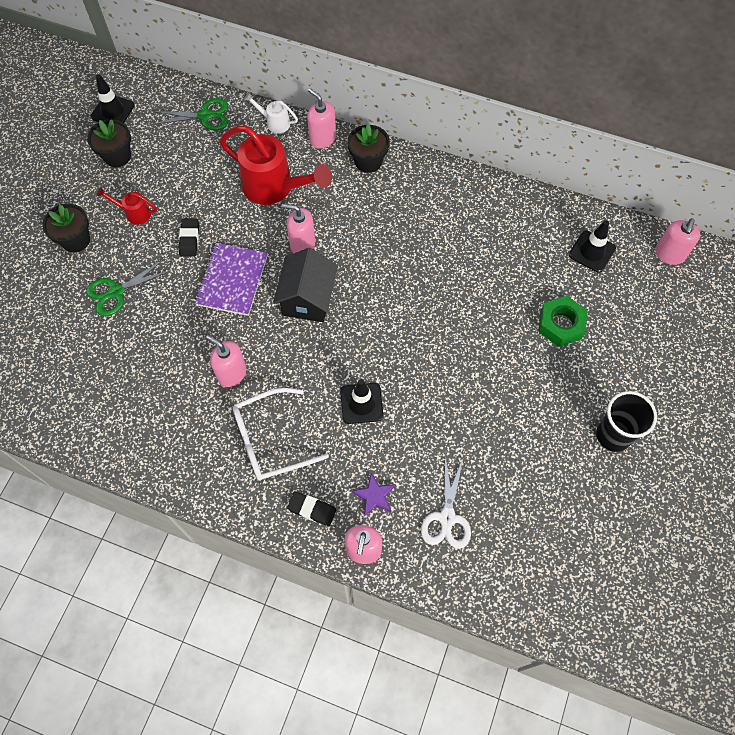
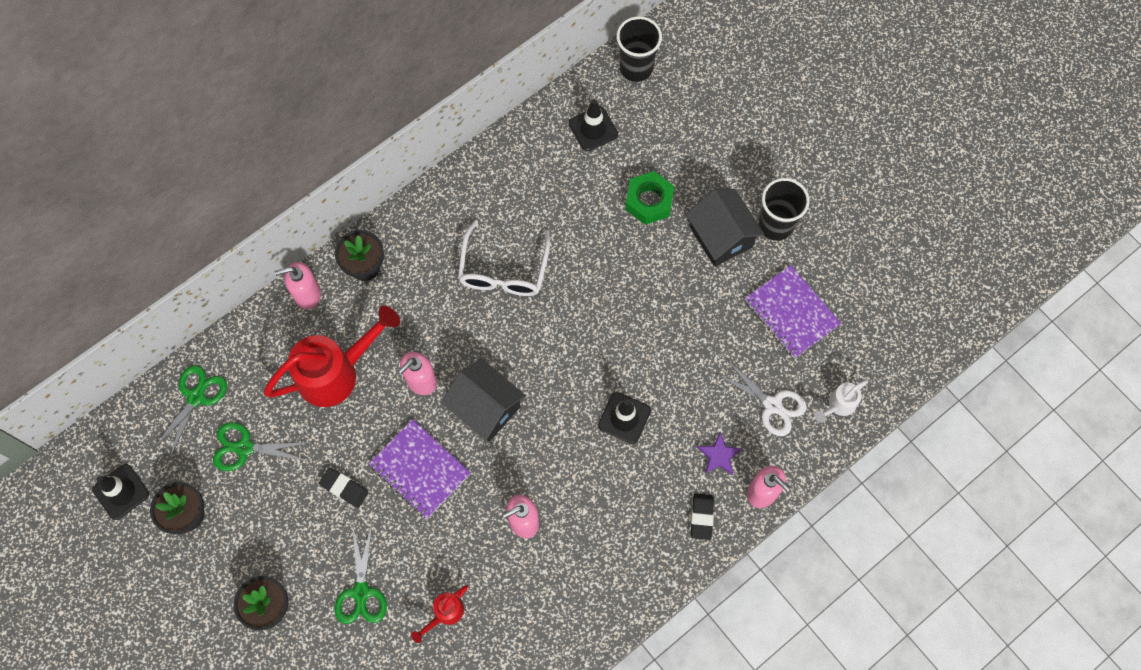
camera: 60 degrees left, 5 degrees up
(134, 213) = (274, 530): red watering can -> red watering can (444, 613)
(184, 163) = (244, 447): none -> green scissors
(270, 440) = (613, 519): white glasses -> white glasses (503, 270)
(274, 122) = (254, 331): white watering can -> white watering can (838, 405)
(312, 510) = (702, 517): black eraser -> black eraser turned 45 degrees counterclockwise
(542, 490) = (791, 313): none -> purple notebook
(570, 396) = (721, 237): none -> black house
(669, 254) = (636, 68): pink soap dispenser -> black cup

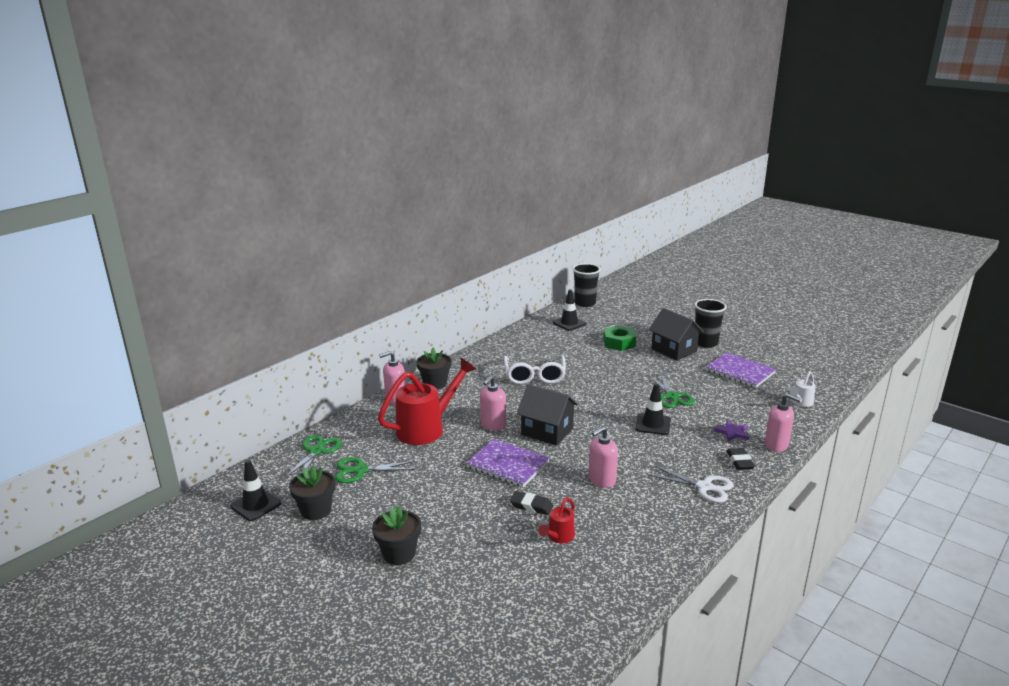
camera: 10 degrees left, 45 degrees down
(344, 488) = (449, 481): black eraser -> black eraser (531, 506)
(361, 592) = (480, 534): green scissors -> green scissors (672, 397)
(772, 405) = (755, 408): white scissors -> white scissors (704, 487)

